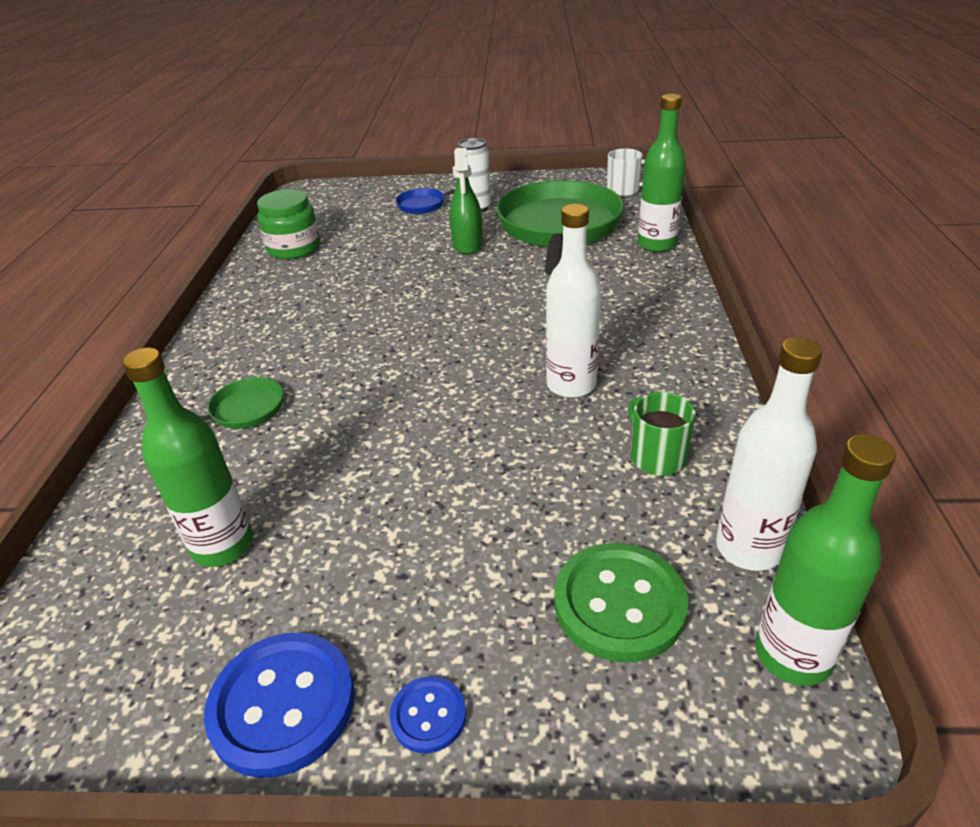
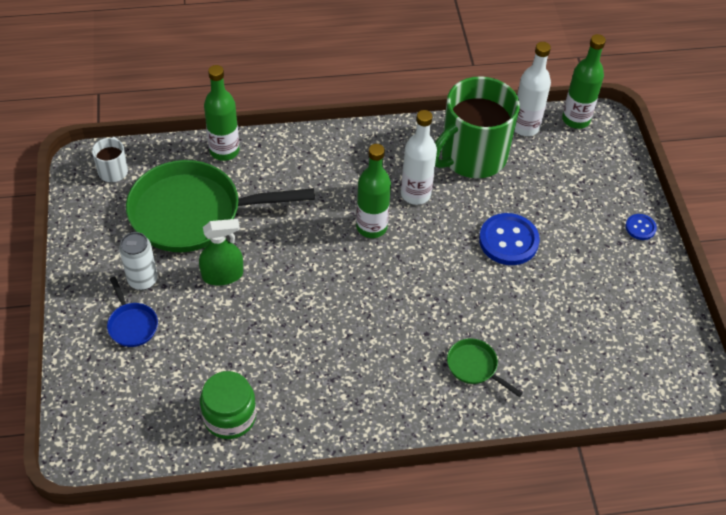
camera: 105 degrees left, 15 degrees up
(223, 546) = (583, 333): green bottle -> green bottle (371, 227)
(283, 704) = (654, 278): blue button -> blue button (508, 241)
(619, 603) = (568, 170): green button -> none
(656, 457) = (472, 156): green mug -> green mug, size x2.30

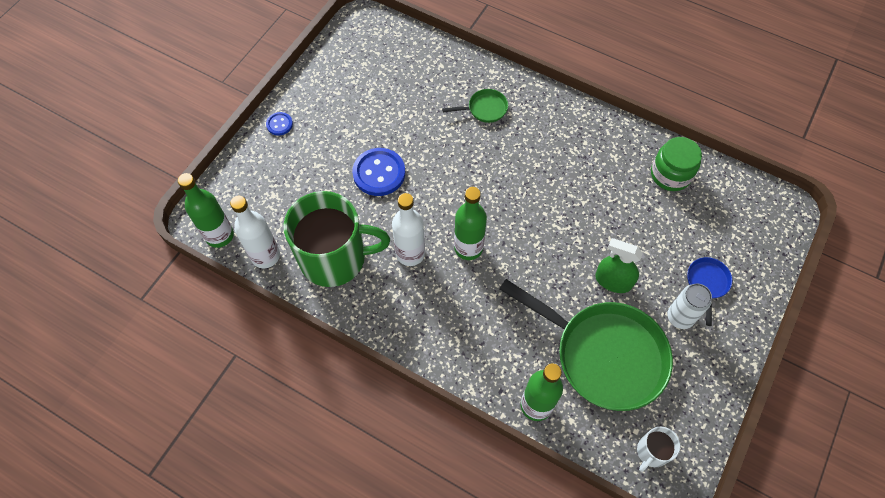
camera: 140 degrees left, 10 degrees up
(474, 367) = (484, 109): green pan -> green pan turned 90 degrees counterclockwise

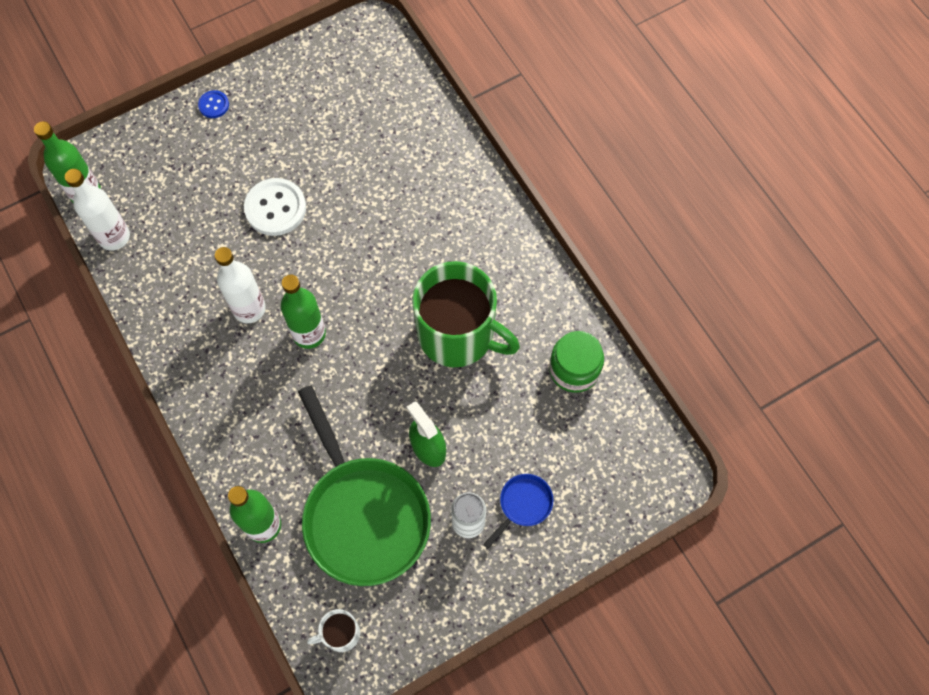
camera: 30 degrees right, 5 degrees up
(334, 258) = (176, 274): green mug -> green mug (458, 334)
(379, 173) = (275, 208): blue button -> white button
(484, 109) = (430, 193): green pan -> none

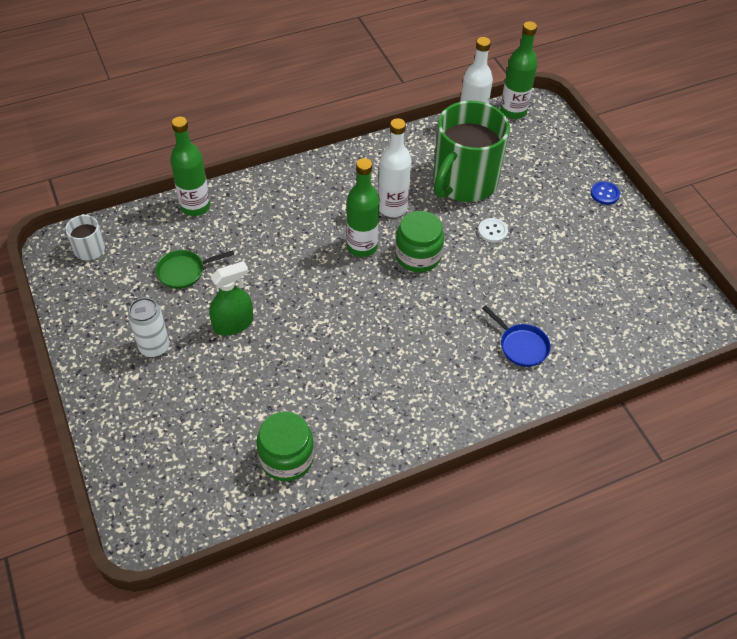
camera: 95 degrees right, 15 degrees down
(275, 208) = (492, 231): white button -> white button, size x0.52
(316, 277) = (418, 256): none -> green jar
(363, 515) = (184, 271): green pan -> green pan, size x0.42
(458, 334) = (343, 359): green mug -> green mug (464, 182)
(523, 505) = (158, 393): blue pan -> blue pan (521, 346)

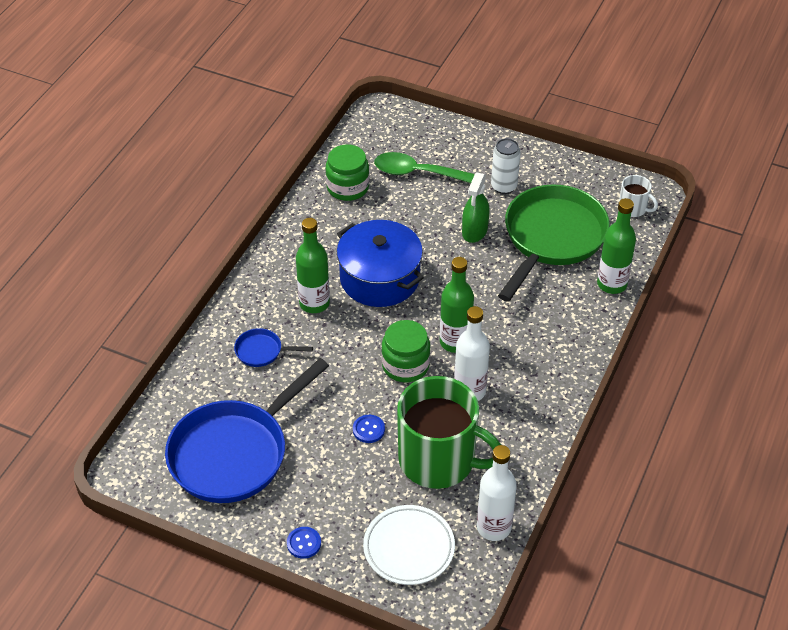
camera: 140 degrees right, 5 degrees down
(184, 271) = (552, 238): green pan -> green pan, size x2.38
(206, 423) = (417, 173): none -> green spoon
(360, 340) = (379, 278): none -> blue pot
(464, 182) = (439, 460): green mug -> green mug turned 120 degrees clockwise
(492, 231) = (368, 429): white button -> blue button
(513, 111) = (474, 581): green bottle -> green bottle (314, 303)
(536, 150) = (409, 547): none -> white plate
(609, 281) = (234, 453): none -> blue pan

